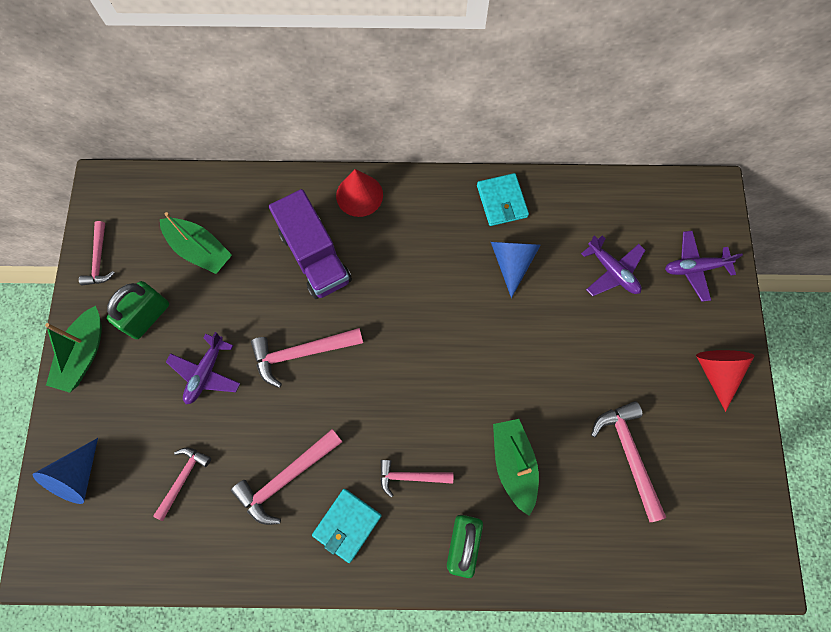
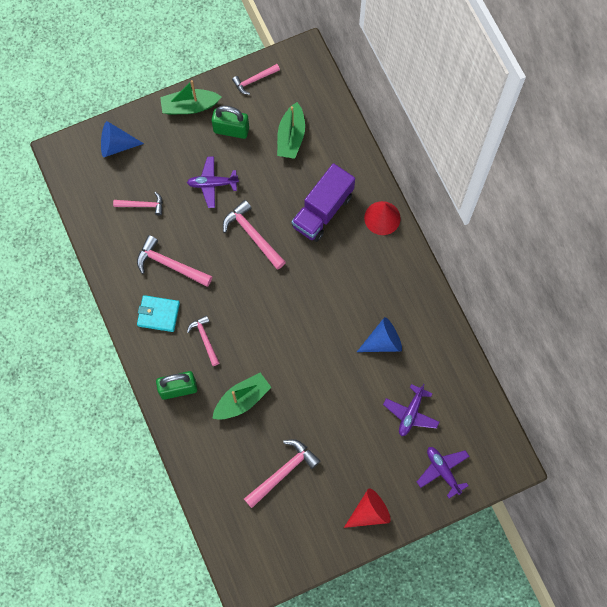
camera: 65 degrees right, 0 degrees up
(502, 201) = (427, 315): turquoise wallet -> none

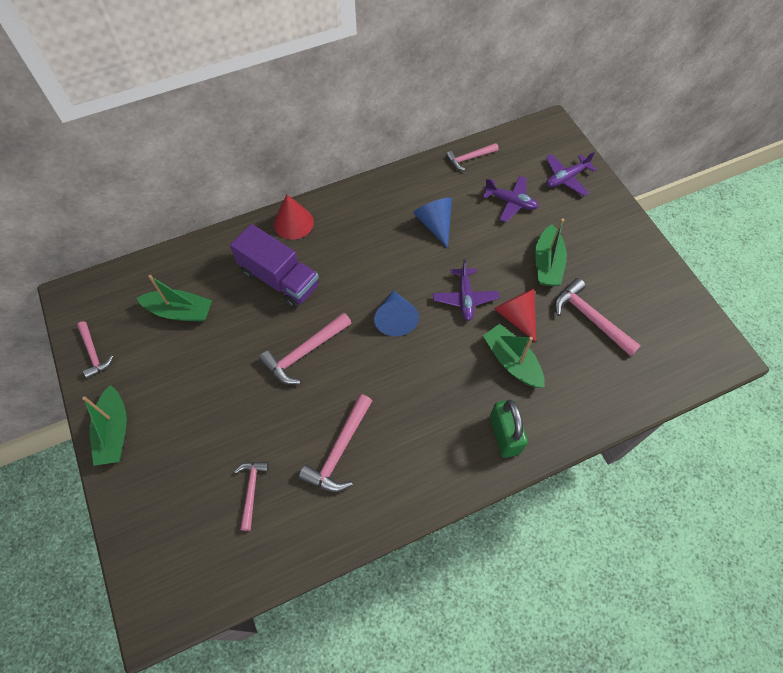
camera: 90 degrees left, 10 degrees down
(116, 145) = (155, 531): blue cone -> blue cone (395, 319)
(158, 314) = (407, 463): turquoise wallet -> none
(205, 339) = (439, 405): pink hammer -> pink hammer (470, 158)
(212, 184) = (231, 400): purple plane -> purple plane (465, 298)
(231, 130) = (158, 379): green padlock -> none
(340, 440) = (547, 264): none -> green boat
(369, 512) = (619, 239): red cone -> red cone (516, 316)

